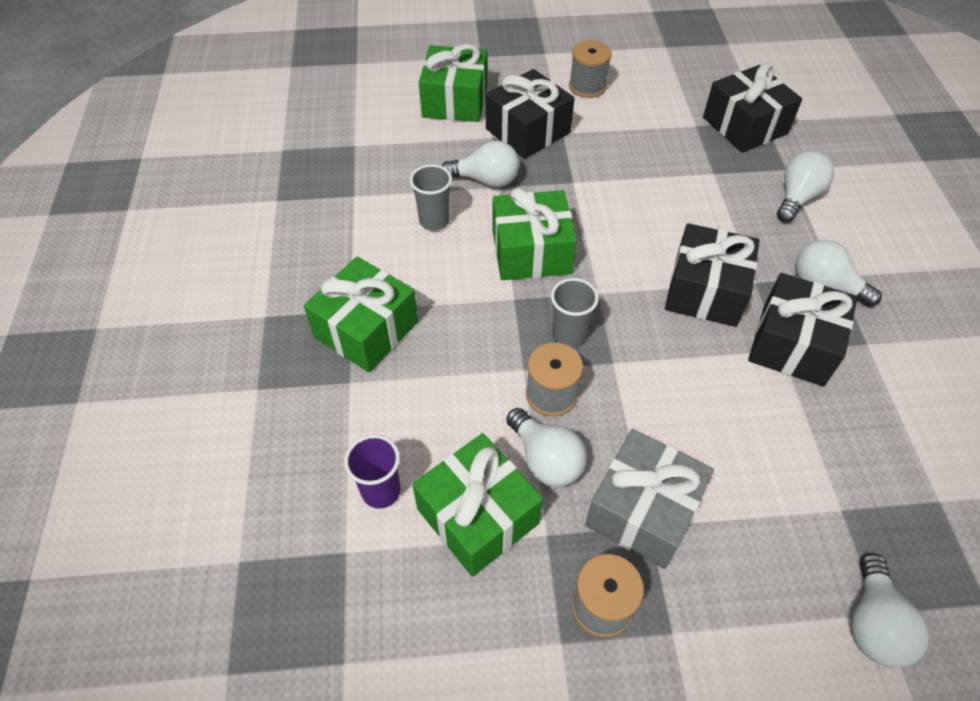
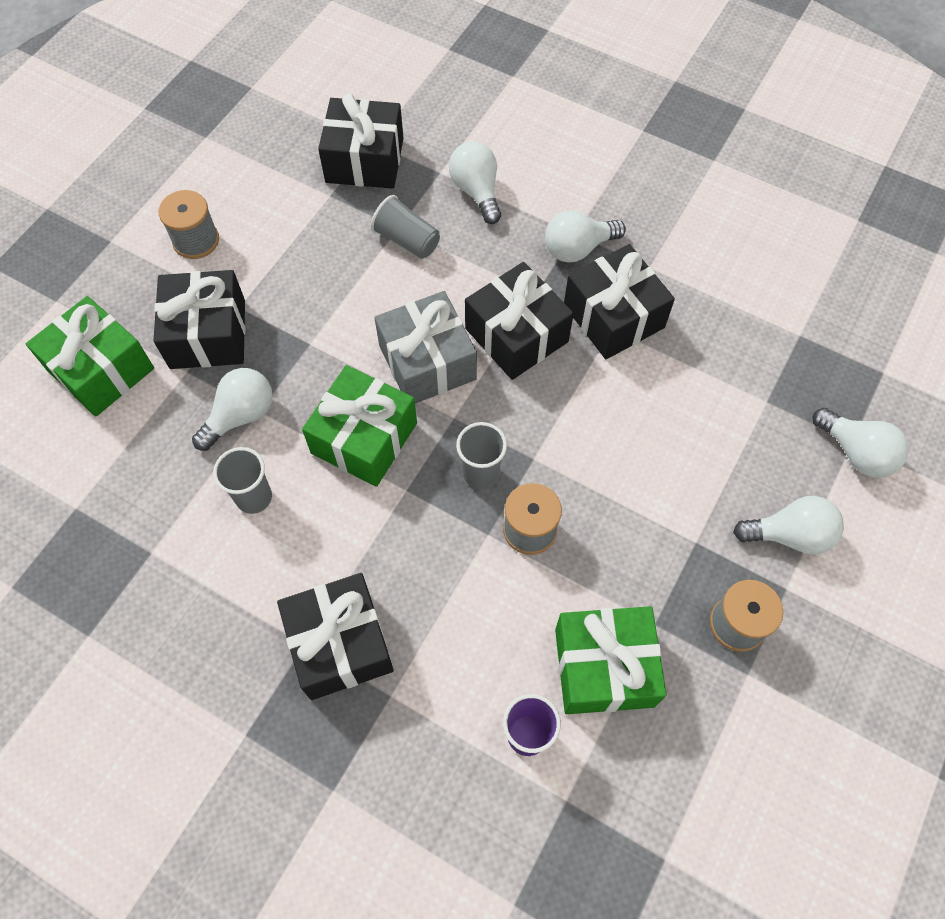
camera: 55 degrees left, 10 degrees up
(366, 329) = (340, 644): green gift -> black gift
(545, 459) = (588, 578): white light bulb -> white light bulb (789, 535)
(643, 510) = (680, 537): grey gift -> grey gift (427, 362)
(710, 184) = (407, 240): none -> grey cup

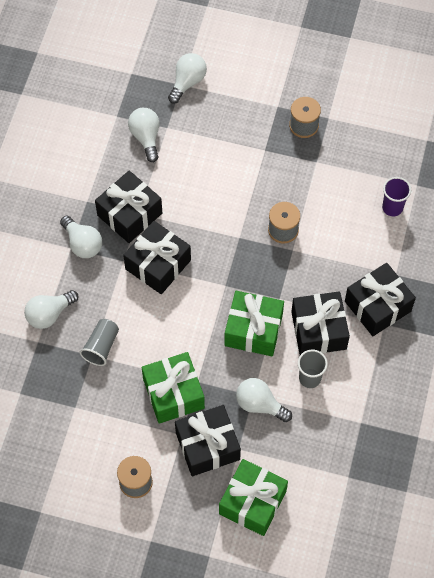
camera: 105 degrees left, 0 degrees up
(364, 160) = (38, 393): black gift -> black gift (318, 330)
(427, 362) = (191, 309): grey gift -> none
(481, 473) = (257, 262): grey cup -> none
(604, 667) = (347, 180): green gift -> green gift (173, 393)
(789, 535) = (247, 108): white light bulb -> white light bulb (146, 137)

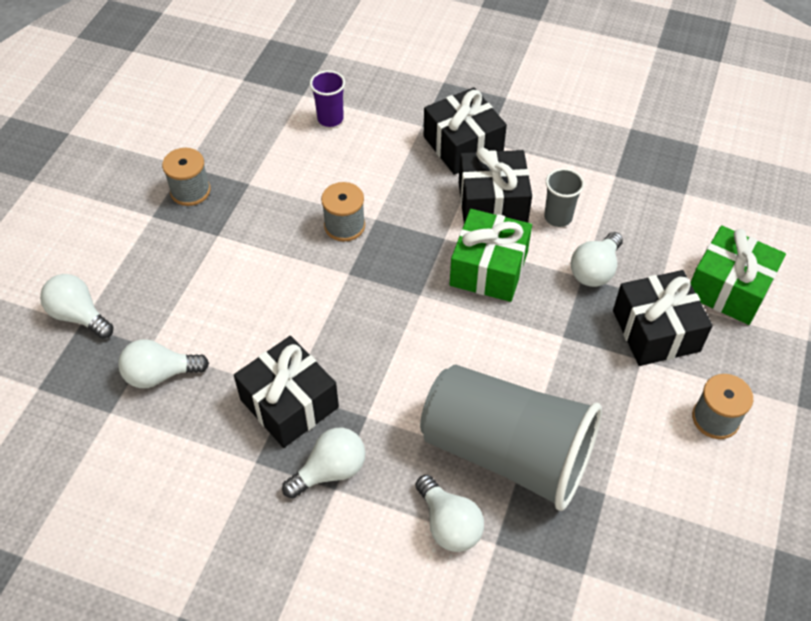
camera: 85 degrees left, 10 degrees down
(101, 346) = (507, 452): grey cup -> grey cup, size x2.46
(158, 264) = (379, 371): black gift -> none
(173, 393) = (581, 365): green gift -> none

